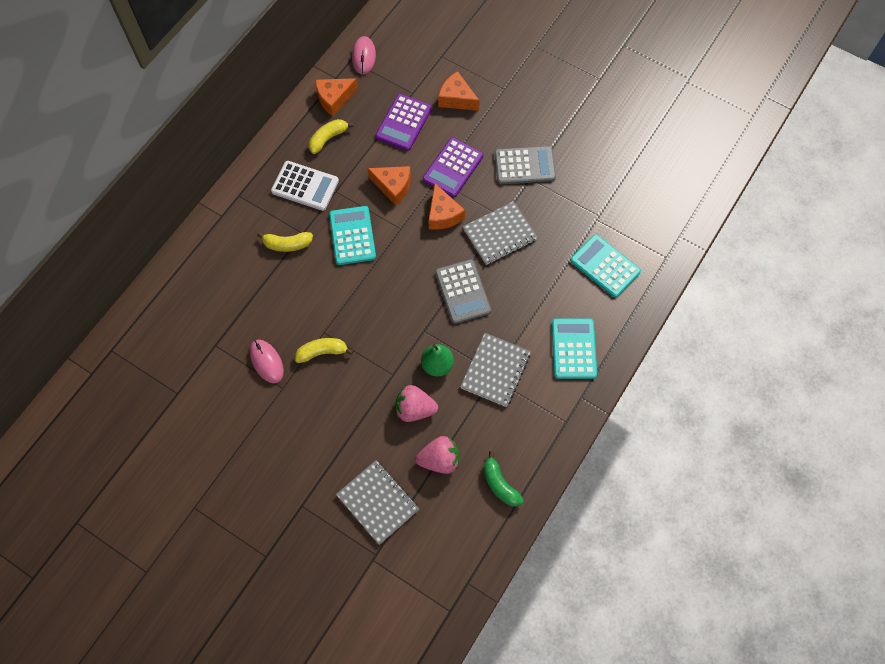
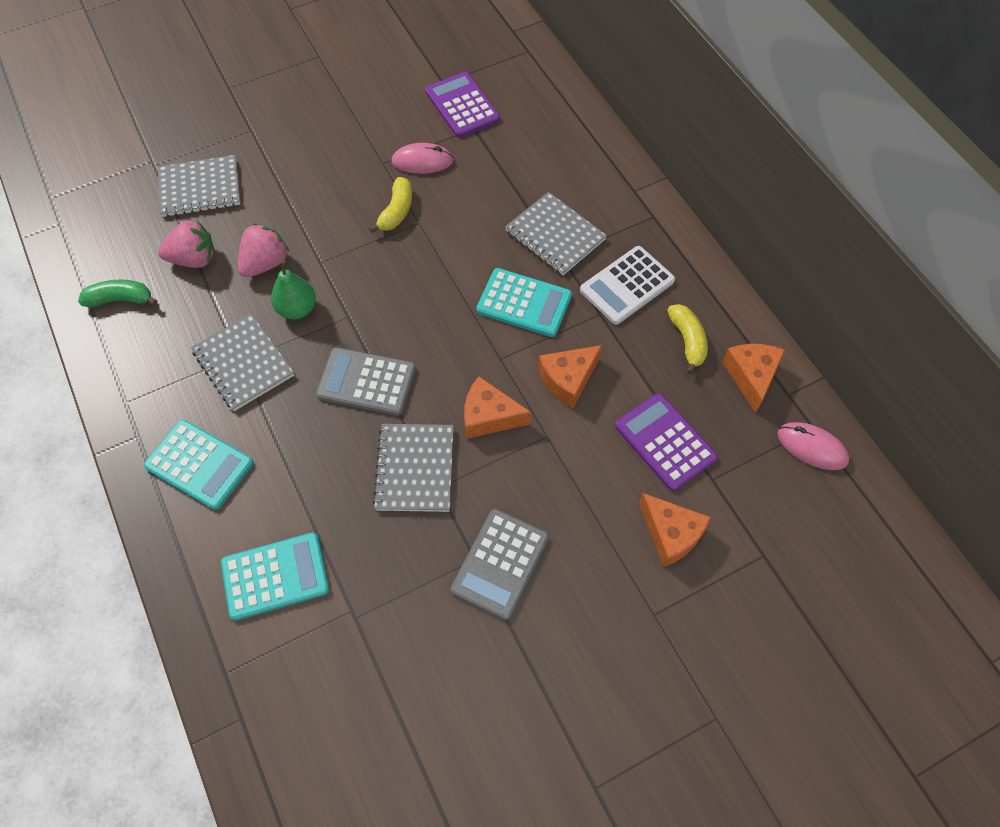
camera: 120 degrees right, 5 degrees down
(287, 244) = (555, 235): yellow banana -> grey notebook
(439, 460) = (194, 259): pink strawberry -> pink strawberry turned 120 degrees counterclockwise
(453, 168) = (553, 466): purple calculator -> purple calculator (462, 105)
(456, 98) = (671, 534): orange cheese -> orange cheese turned 75 degrees clockwise

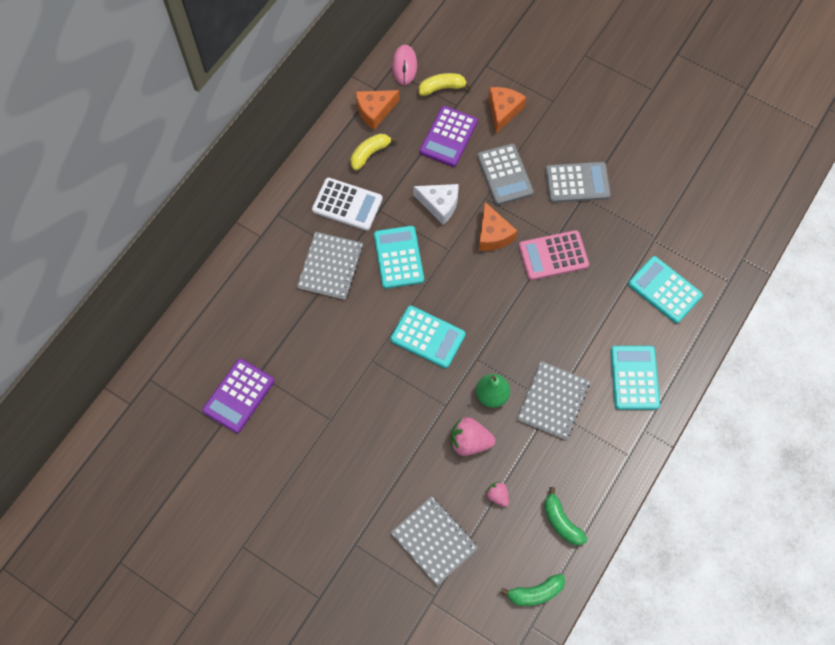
camera: 120 degrees left, 5 degrees up
(82, 242) = (535, 592): none -> green banana
(194, 259) = (497, 496): pink strawberry -> pink strawberry, size x0.57
(366, 382) = (516, 317): grey calculator -> grey calculator (505, 174)
(396, 211) = (371, 381): yellow banana -> yellow banana (442, 88)
(407, 284) = (428, 337): none -> turquoise calculator
(415, 468) = (553, 256): grey notebook -> pink calculator
(422, 161) = (313, 391): pink mouse -> none
(568, 380) = (439, 205): orange cheese -> white cheese

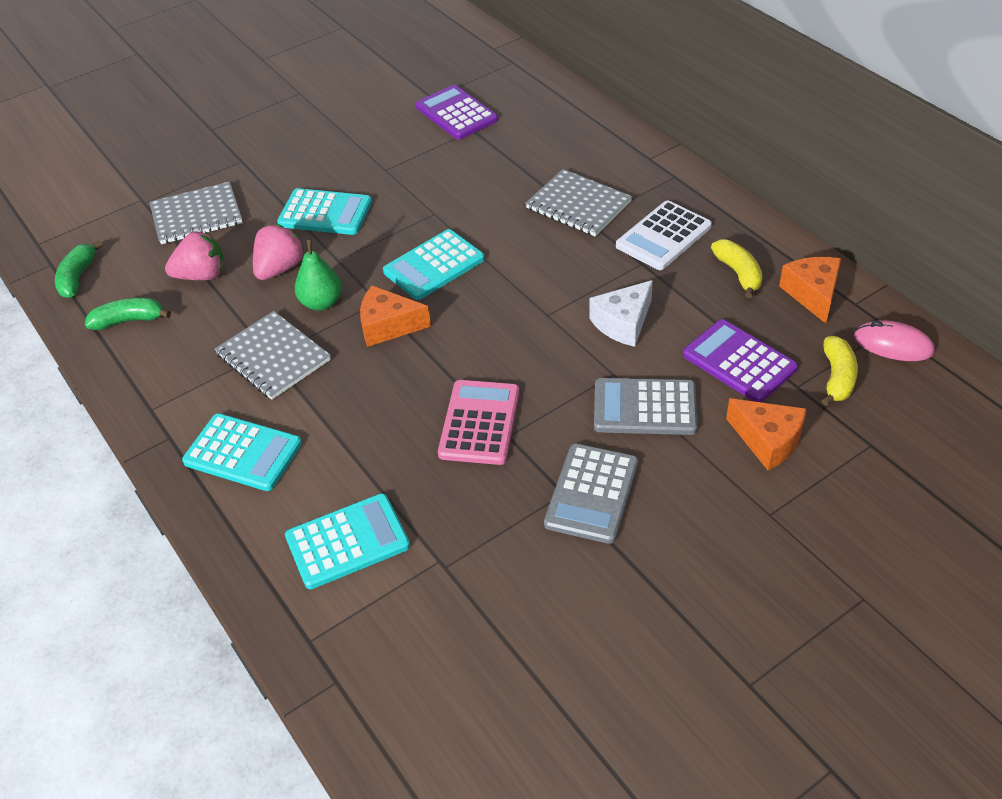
camera: 115 degrees right, 20 degrees down
(398, 257) = (560, 265): turquoise calculator -> turquoise calculator (325, 213)
(493, 235) = (547, 366): orange cheese -> orange cheese (388, 326)
(497, 496) = (202, 275): pink strawberry -> pink strawberry, size x1.76

